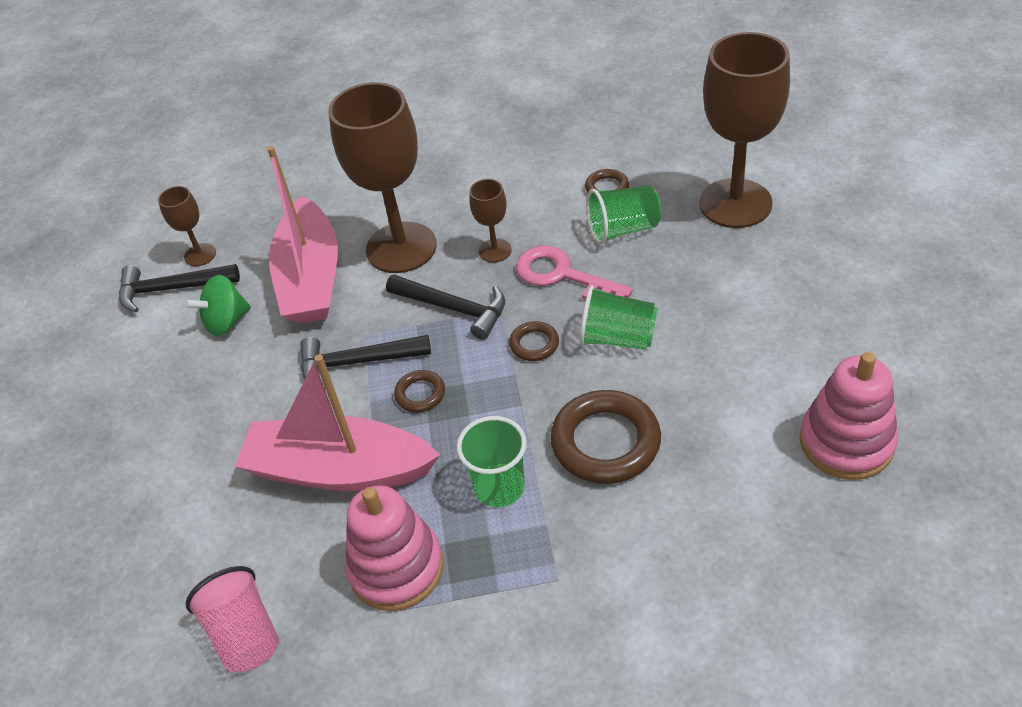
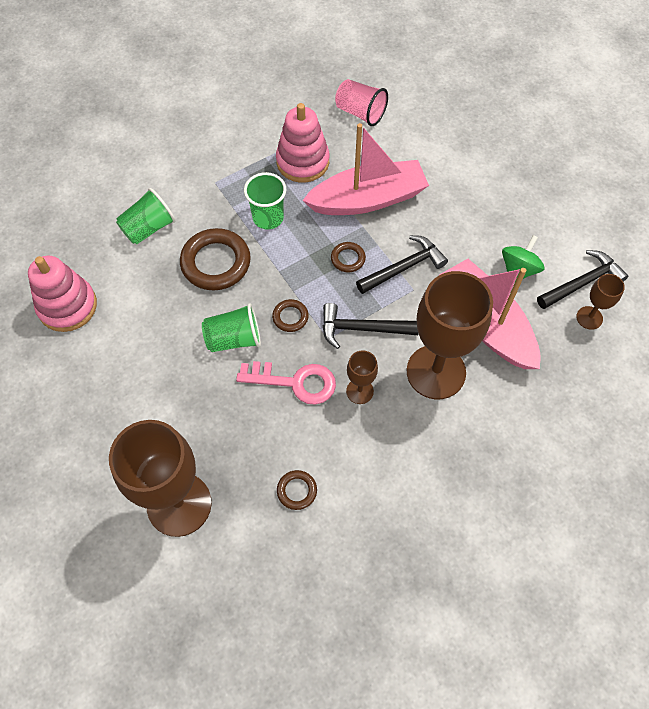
camera: 150 degrees right, 15 degrees up
(623, 229) = (265, 445): green cup -> green cup (149, 228)

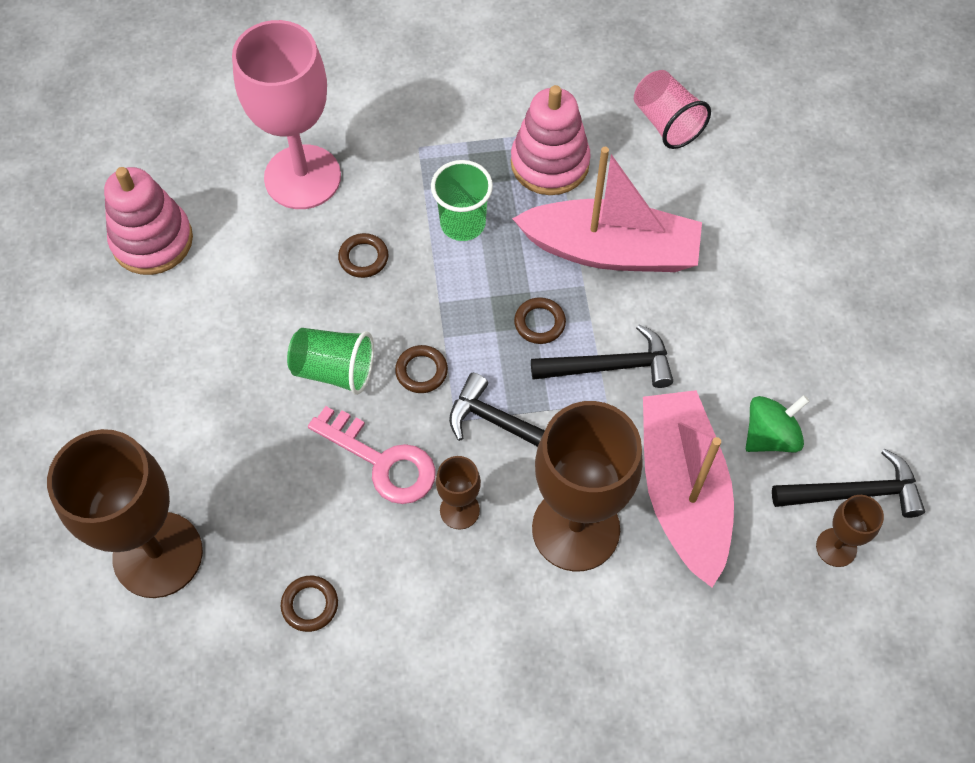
camera: 25 degrees right, 0 degrees up
(149, 228) = (302, 177): green cup -> pink goblet
(216, 263) = (363, 258): brown ring -> brown ring, size x0.50

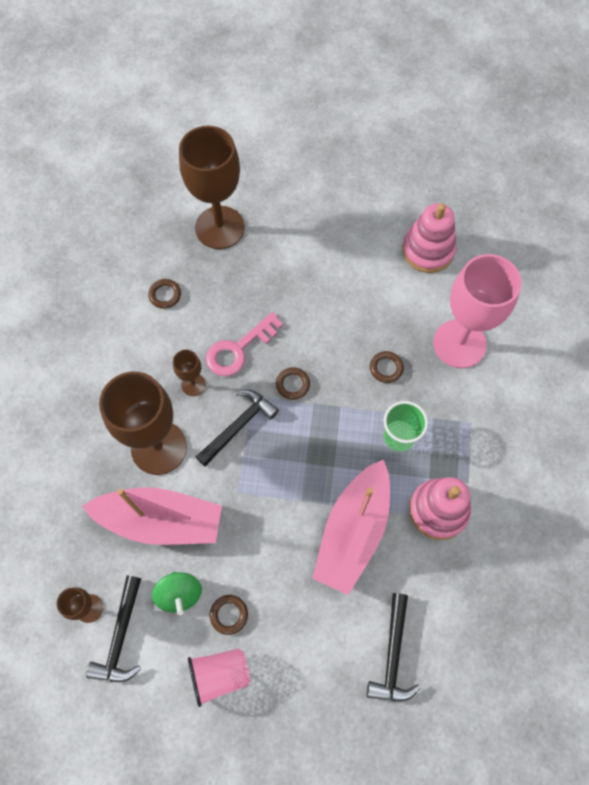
camera: 105 degrees right, 5 degrees up
(334, 370) = (308, 335): green cup -> none
(539, 323) = (308, 466): brown ring -> brown ring (229, 614)
(609, 366) = (262, 502): black hammer -> black hammer (392, 655)
(666, 123) = (459, 611): pink cup -> pink cup (220, 674)

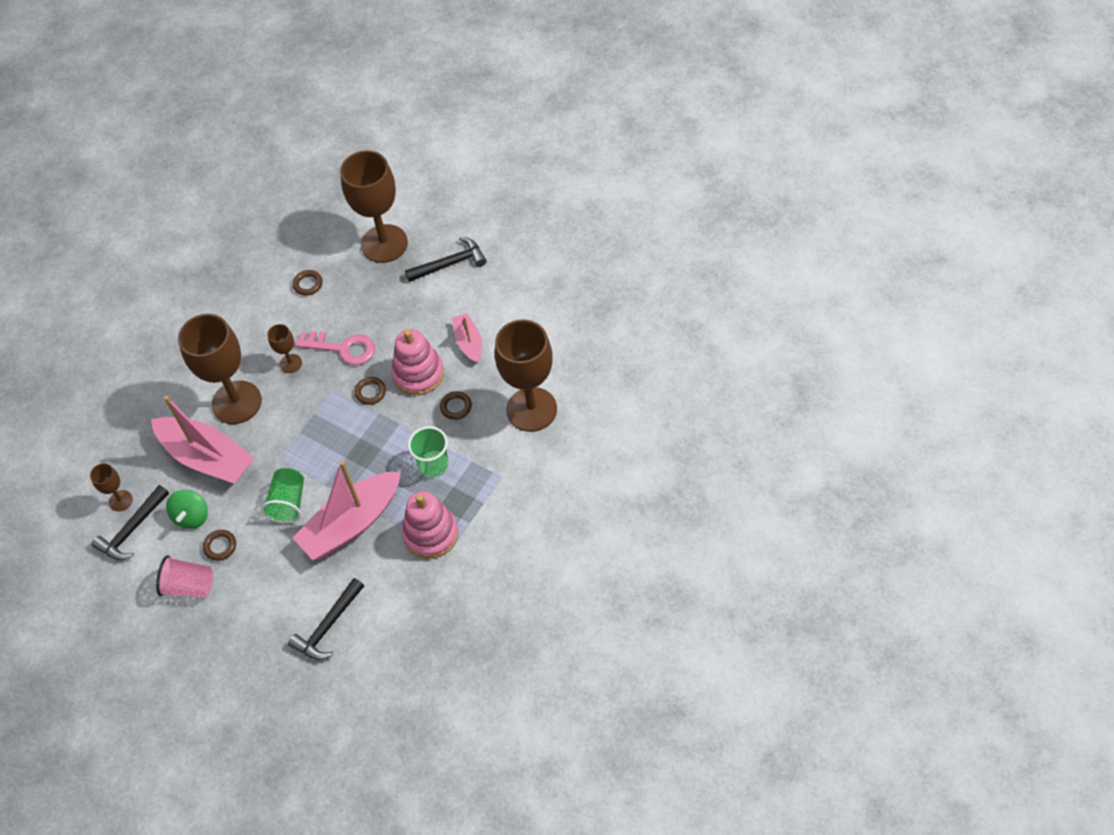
camera: 30 degrees right, 10 degrees down
(238, 426) = (308, 409): black hammer -> black hammer (450, 264)
(239, 349) = (343, 348): pink key -> pink key turned 150 degrees counterclockwise
(275, 536) = (288, 503): none -> green cup
(360, 298) = (468, 342): none -> pink boat
(428, 250) = (552, 322): pink stacking toy -> pink stacking toy (418, 374)
(459, 343) = (531, 409): pink goblet -> brown goblet

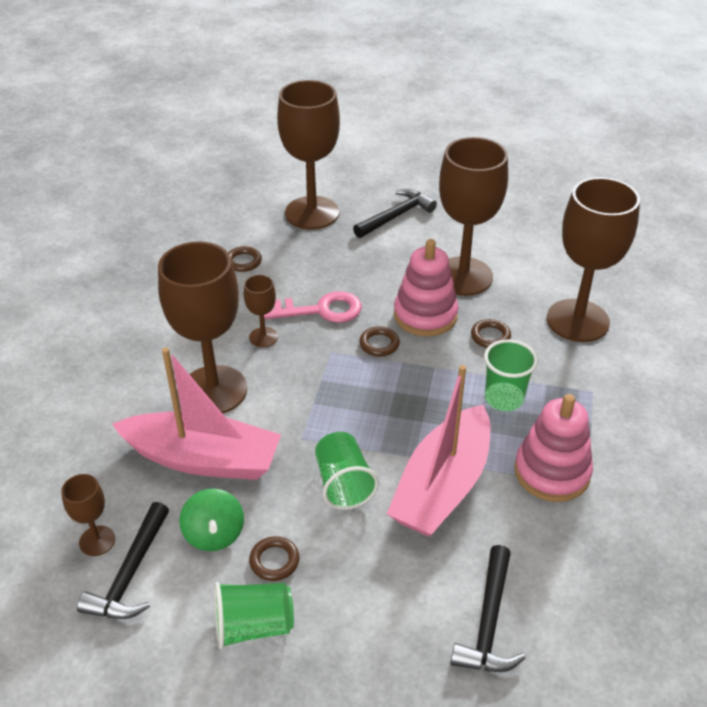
camera: 25 degrees left, 15 degrees down
(189, 586) = (253, 626): pink cup -> green cup
(468, 342) = (463, 276): pink boat -> brown goblet

